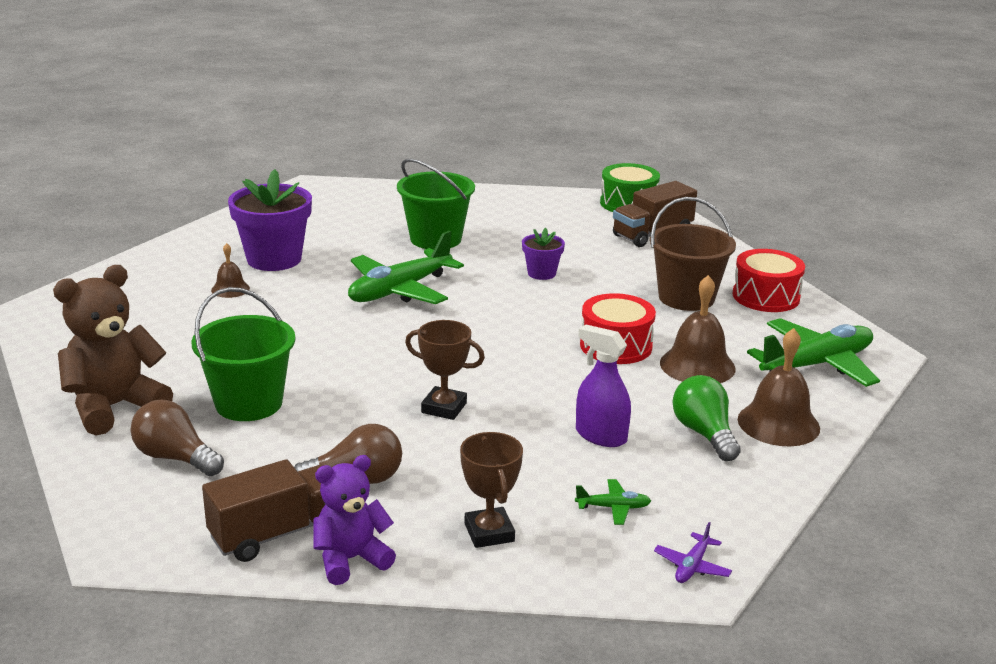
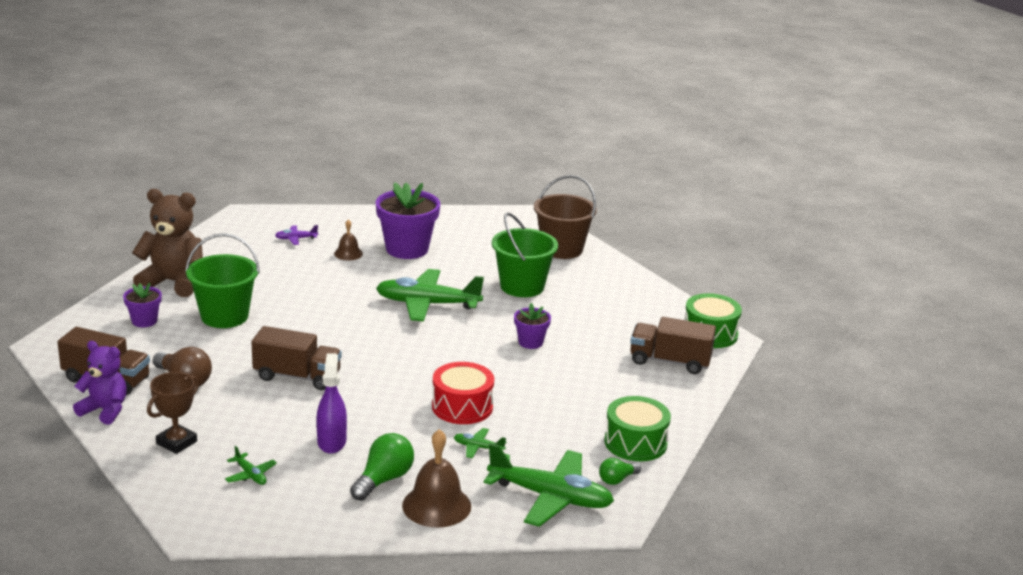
camera: 50 degrees right, 0 degrees up
(175, 458) = (144, 321): brown light bulb -> purple flower pot
(444, 408) = (297, 376): brown trophy -> brown truck
(686, 298) = (580, 410): brown bucket -> brown bucket (562, 249)
(692, 566) = (215, 524): purple plane -> purple plane (296, 239)
(697, 365) = (478, 447): brown bell -> green plane
(766, 296) = (635, 443): red drum -> green drum
(816, 326) = (617, 480): none -> green light bulb

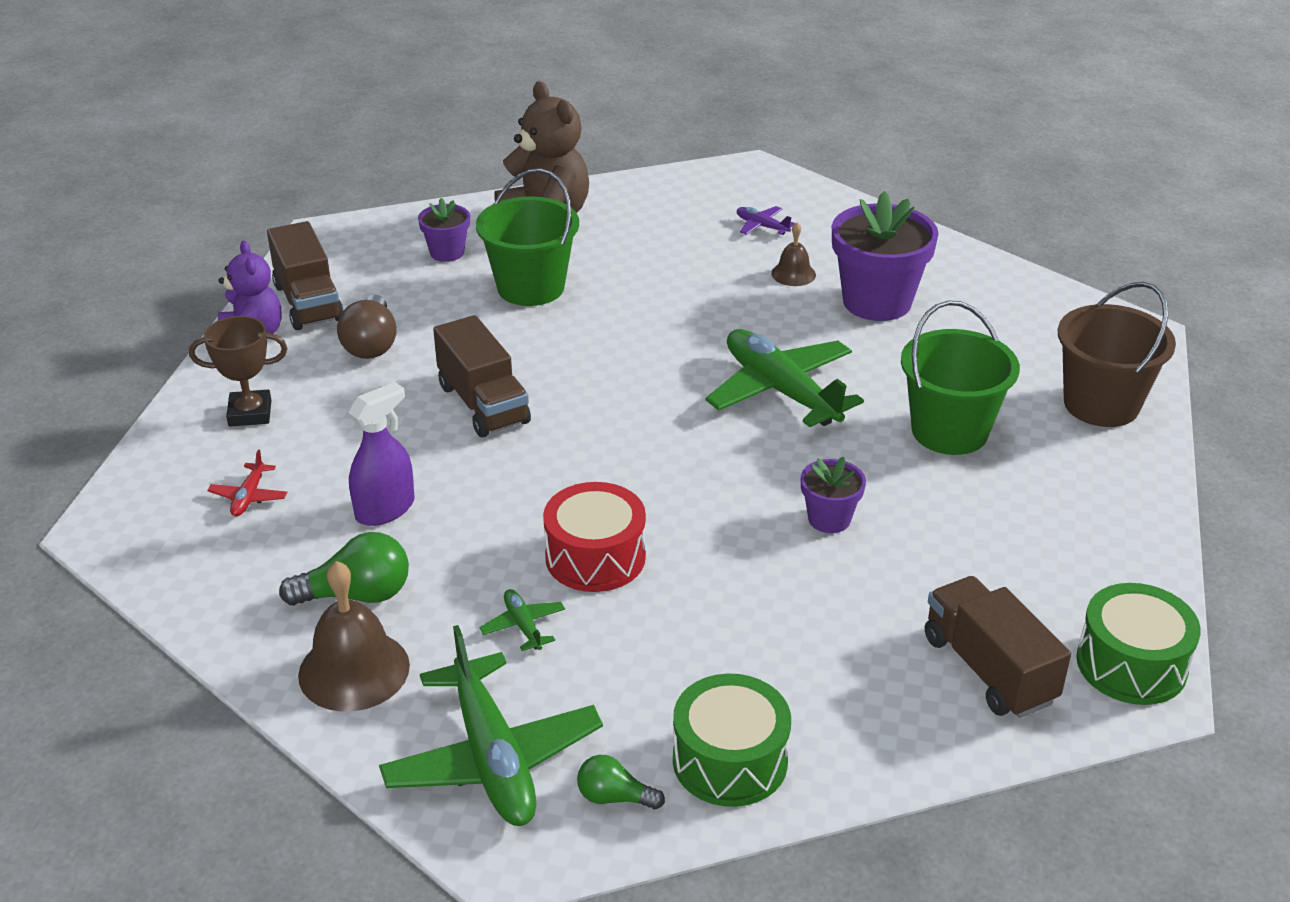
camera: 50 degrees right, 10 degrees up
(250, 475) = (249, 497): green plane -> red plane

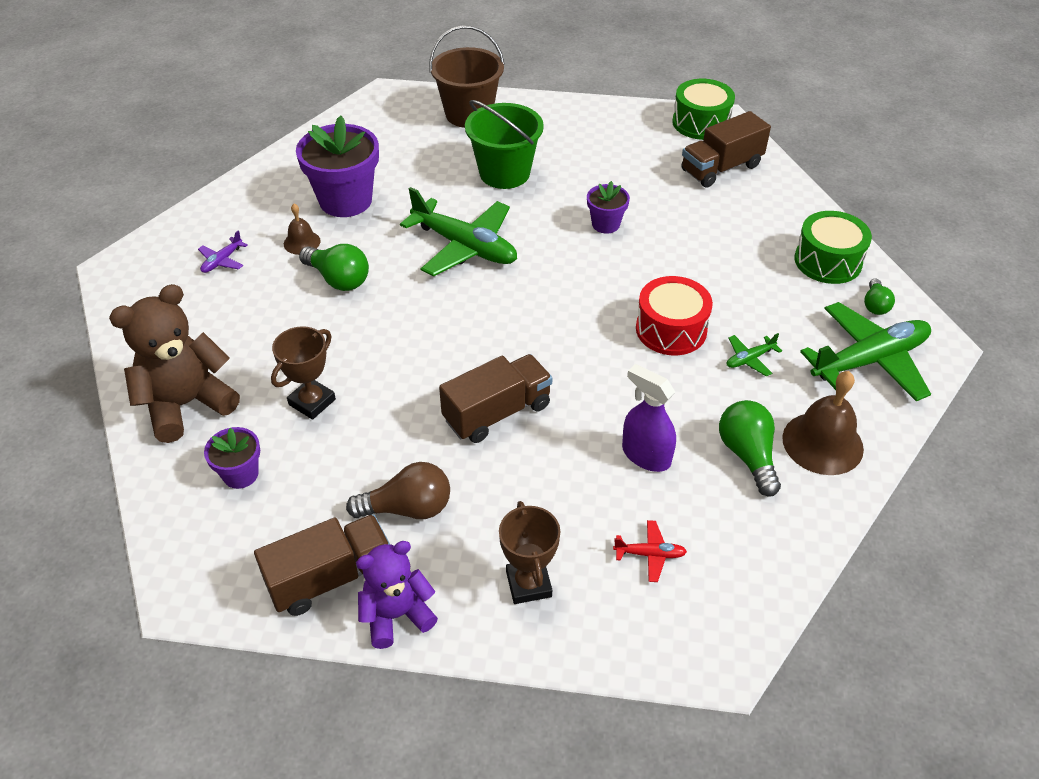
camera: 95 degrees left, 10 degrees up
(531, 287) = (312, 402): green bucket -> brown trophy
(724, 299) = (338, 279): none -> green light bulb
(781, 391) = (465, 247): green plane -> green plane turned 105 degrees counterclockwise

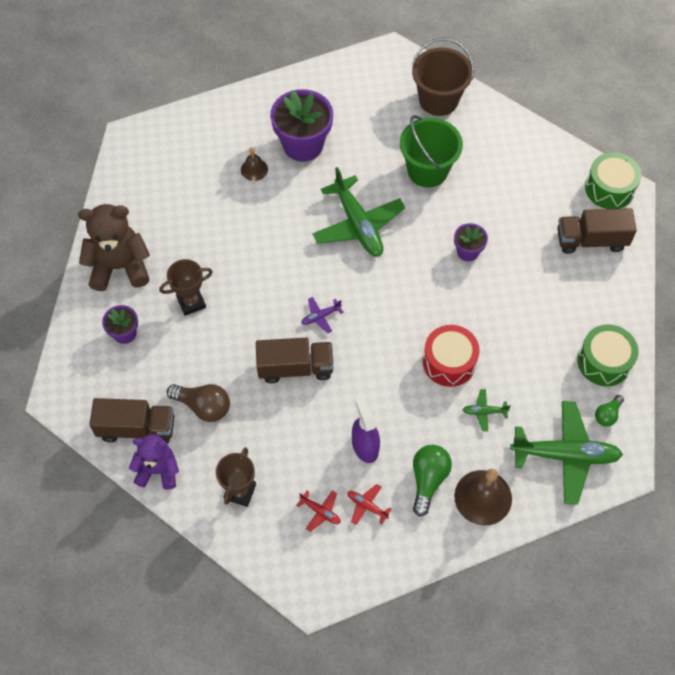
camera: 30 degrees right, 15 degrees up
(222, 261) = (196, 161): purple plane -> purple plane (320, 316)
(338, 279) = (260, 213): green light bulb -> none
(701, 519) = (367, 506): none -> red plane

